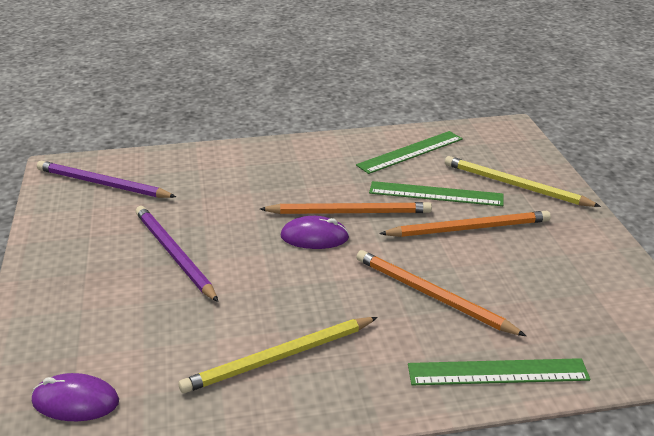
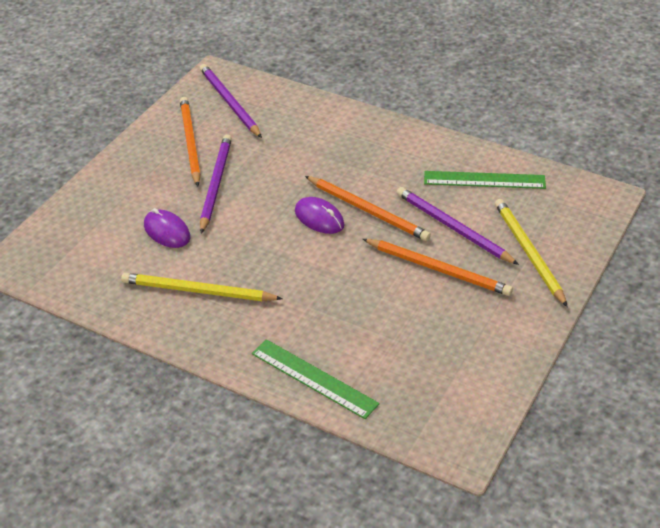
camera: 40 degrees right, 10 degrees up
(75, 401) = (67, 254): purple mouse -> purple mouse (167, 231)
(432, 295) = (342, 304): orange pencil -> orange pencil (190, 142)
(436, 194) = (453, 228): green ruler -> purple pencil

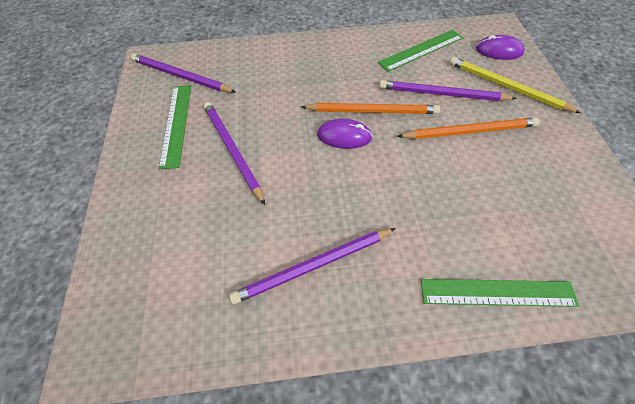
camera: 35 degrees left, 15 degrees up
(167, 231) = (229, 220): purple mouse -> purple mouse (499, 51)
(190, 142) = (176, 124): orange pencil -> green ruler
(198, 291) = (313, 266): yellow pencil -> purple pencil

